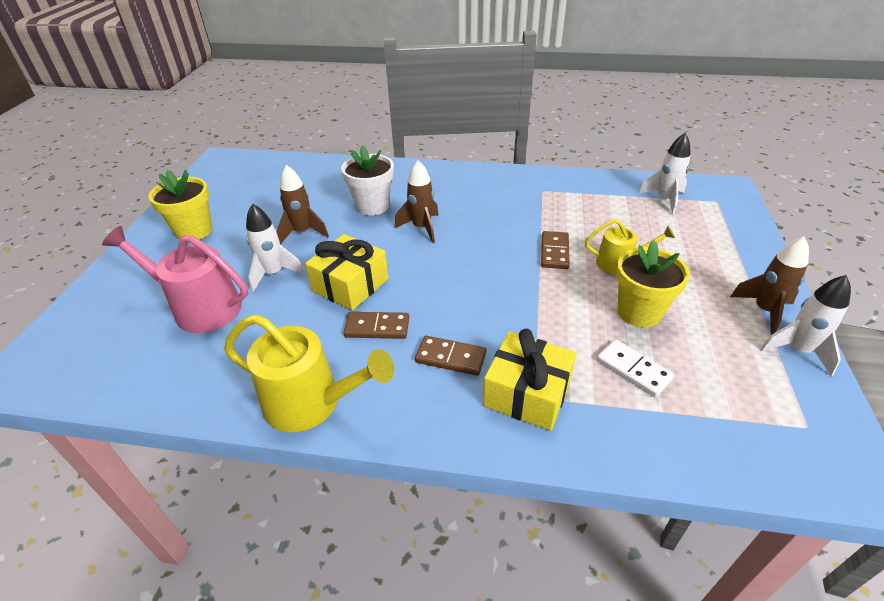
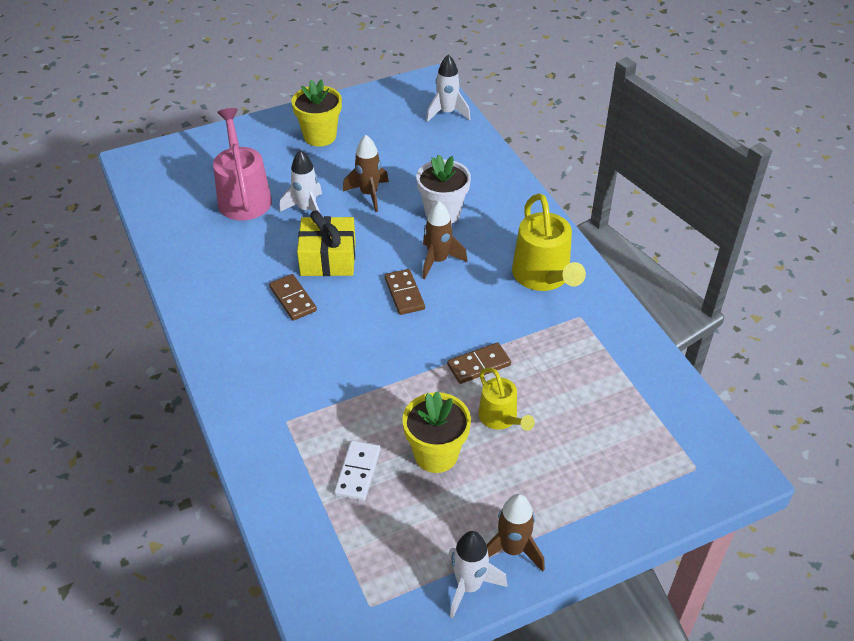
camera: 55 degrees right, 5 degrees up
(312, 403) = (200, 305): yellow watering can -> yellow watering can (544, 277)
(450, 358) = (291, 355): brown domino -> brown domino (404, 294)
(527, 393) = (286, 415): yellow gift -> none
(665, 199) = (656, 420): white rocket -> white rocket (447, 113)

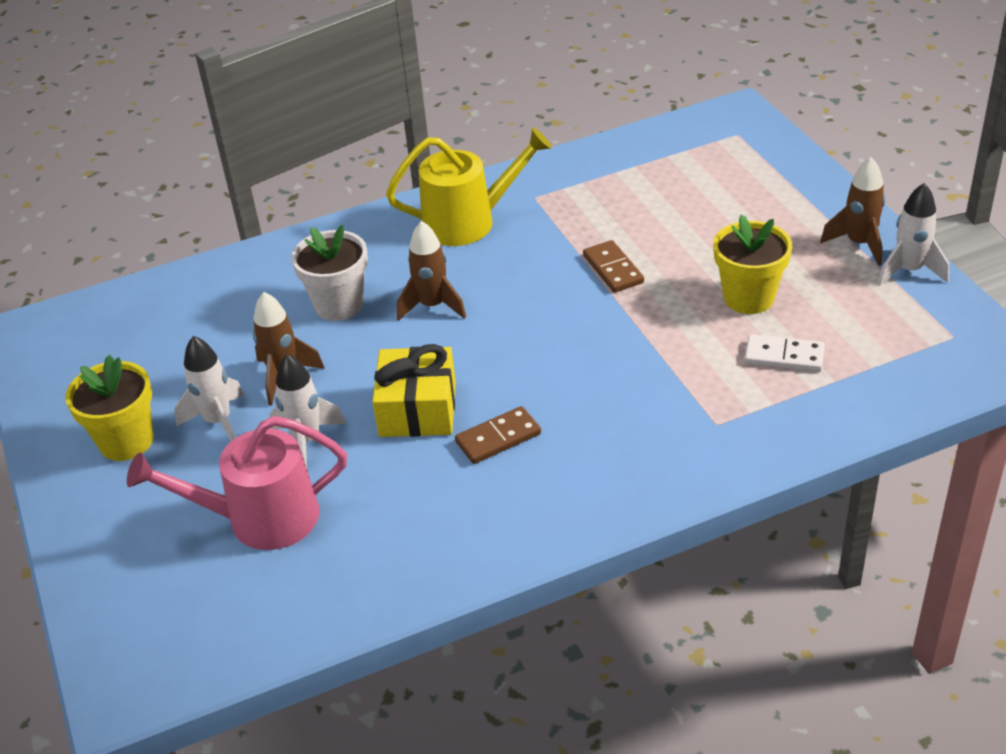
camera: 85 degrees left, 5 degrees down
(404, 294) = (492, 333): brown domino -> none
(447, 113) = (112, 307): white rocket -> white rocket (218, 421)
(501, 418) = (691, 252): yellow watering can -> none

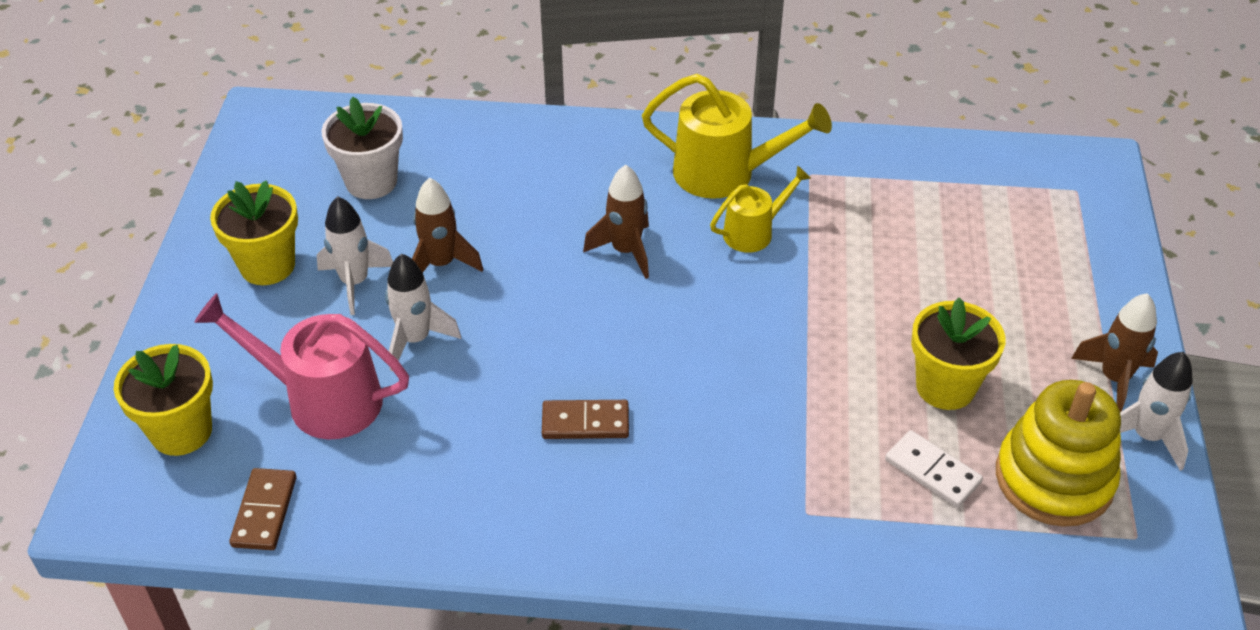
camera: 25 degrees right, 5 degrees up
(149, 599) = (181, 431): none -> yellow flower pot
(339, 305) = (541, 210): white flower pot -> white flower pot (371, 181)
(417, 409) = (534, 355): yellow gift -> none
(524, 253) = (754, 232): none -> yellow watering can
(613, 269) = (829, 290): brown domino -> brown domino (265, 511)
(870, 324) = (1054, 479): none -> yellow stacking toy

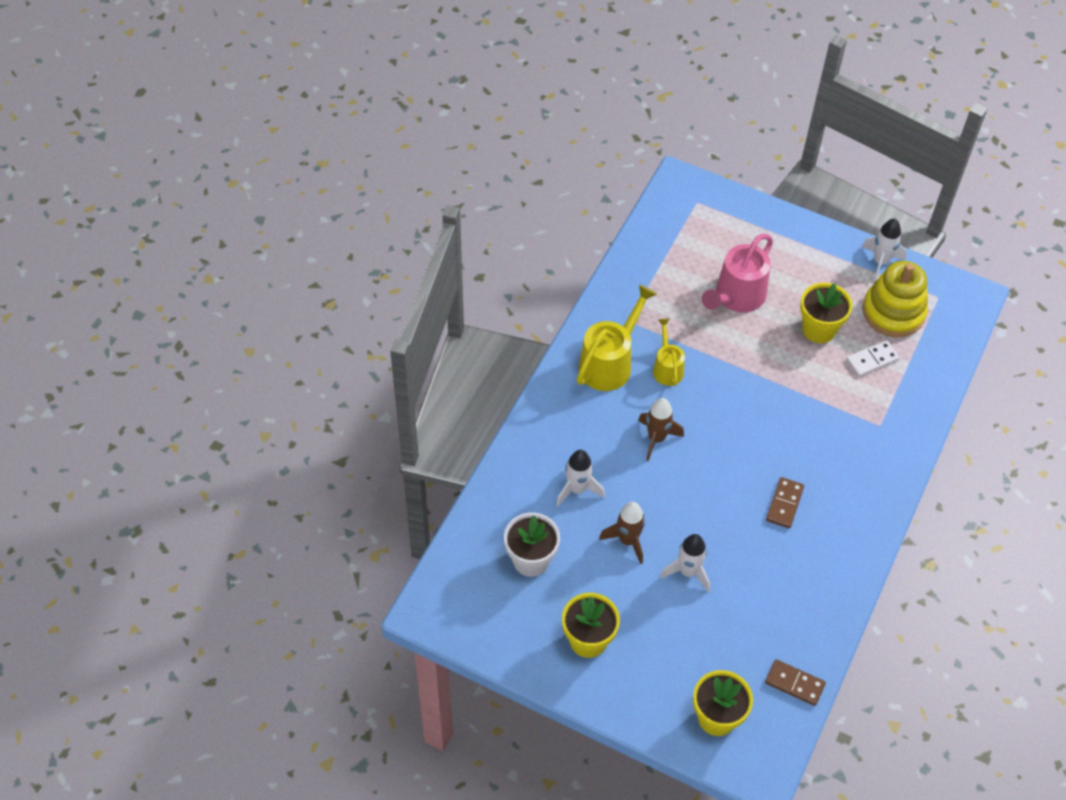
camera: 70 degrees left, 10 degrees up
(321, 399) = (718, 634): pink watering can -> pink watering can (736, 297)
(355, 283) = (625, 593): white rocket -> white rocket (577, 489)
(1114, 379) = (839, 256): brown rocket -> none

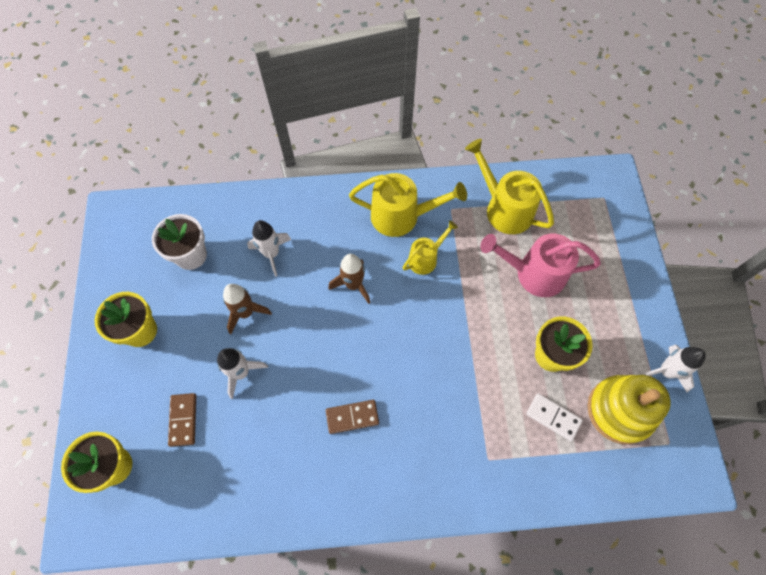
camera: 60 degrees right, 10 degrees up
(656, 280) = (504, 208): none -> yellow watering can
(794, 683) = (176, 516): brown domino -> brown domino (183, 420)

